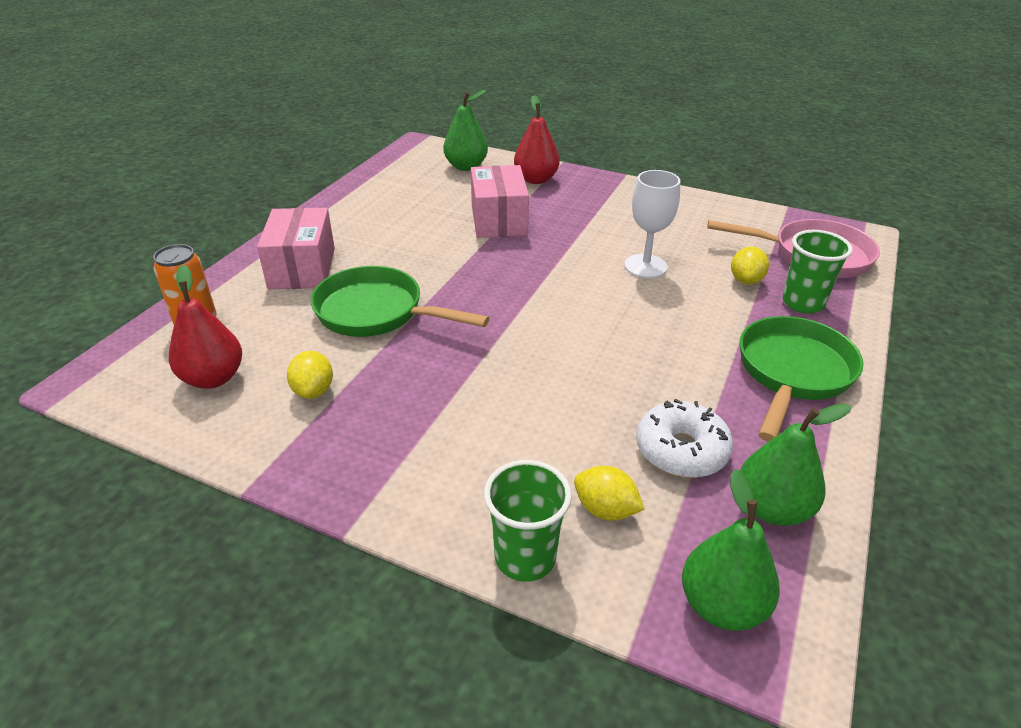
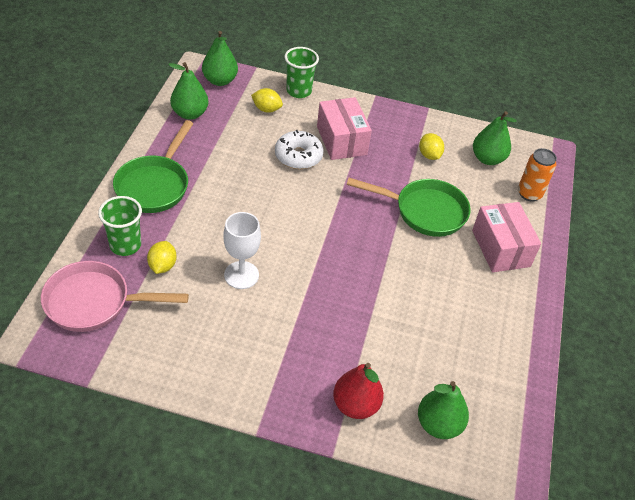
camera: 165 degrees right, 10 degrees up
(213, 378) = (487, 159): red pear -> green pear
(498, 220) = (374, 325): pink box -> pink box (341, 140)
(681, 450) = (229, 136): white donut -> white donut (298, 156)

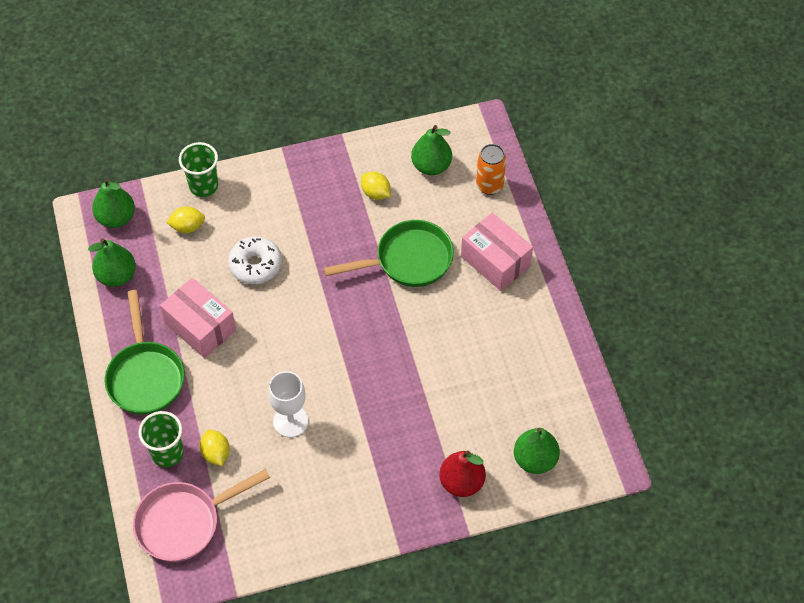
camera: 25 degrees left, 10 degrees up
(341, 140) = (284, 223): pink box -> pink box (200, 327)

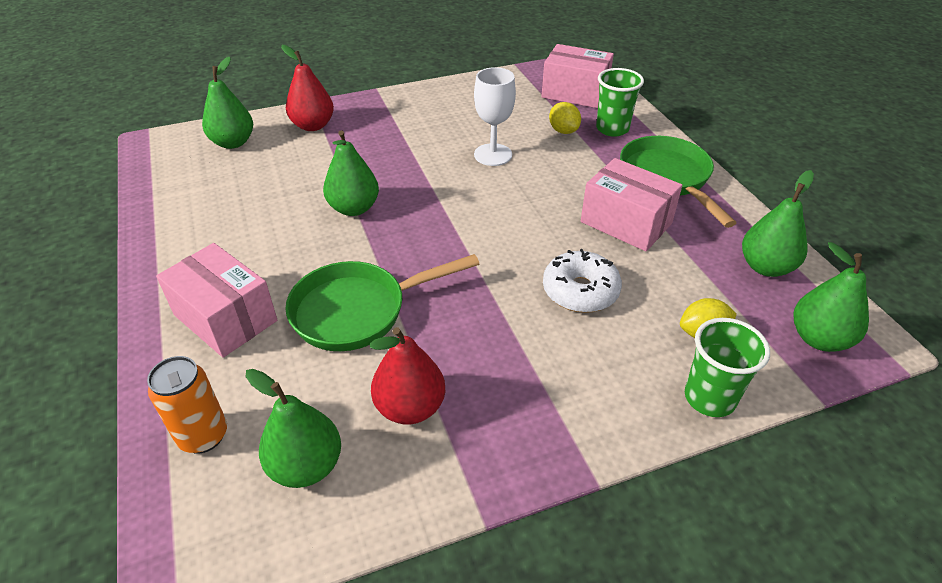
camera: 175 degrees right, 15 degrees down
(184, 522) = (575, 93): pink pan -> pink box
(375, 193) = (410, 407): yellow lemon -> red pear
(415, 360) = (354, 208): none -> green pear

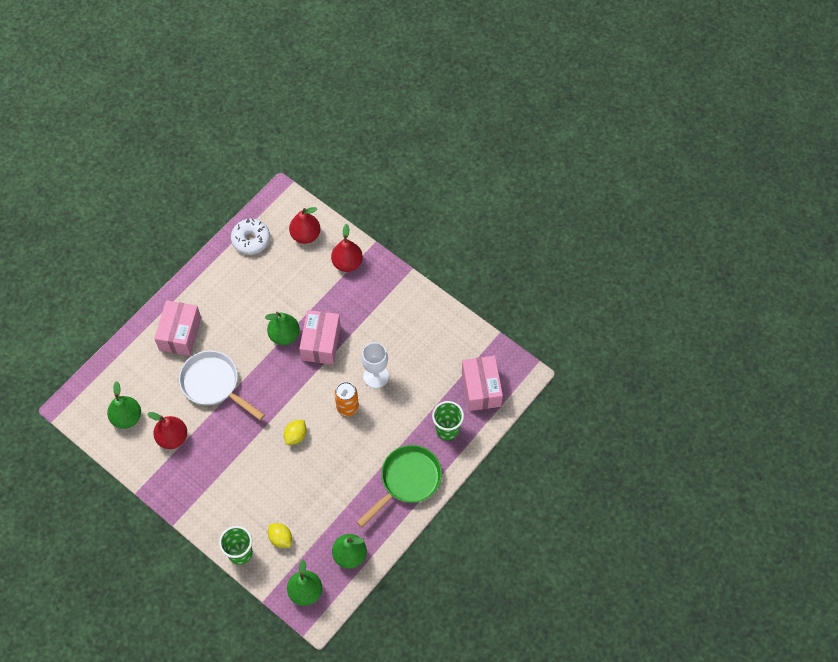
camera: 60 degrees right, 20 degrees up
(203, 436) = (120, 372): orange can -> orange can (347, 407)
(233, 143) = (305, 235): green pear -> red pear
(358, 311) = (214, 384): green pan -> white pan
(563, 131) = (427, 402): yellow lemon -> yellow lemon (296, 436)
(580, 291) = (281, 473): white donut -> white donut (251, 240)
(626, 222) = (350, 474): pink box -> pink box (321, 343)

